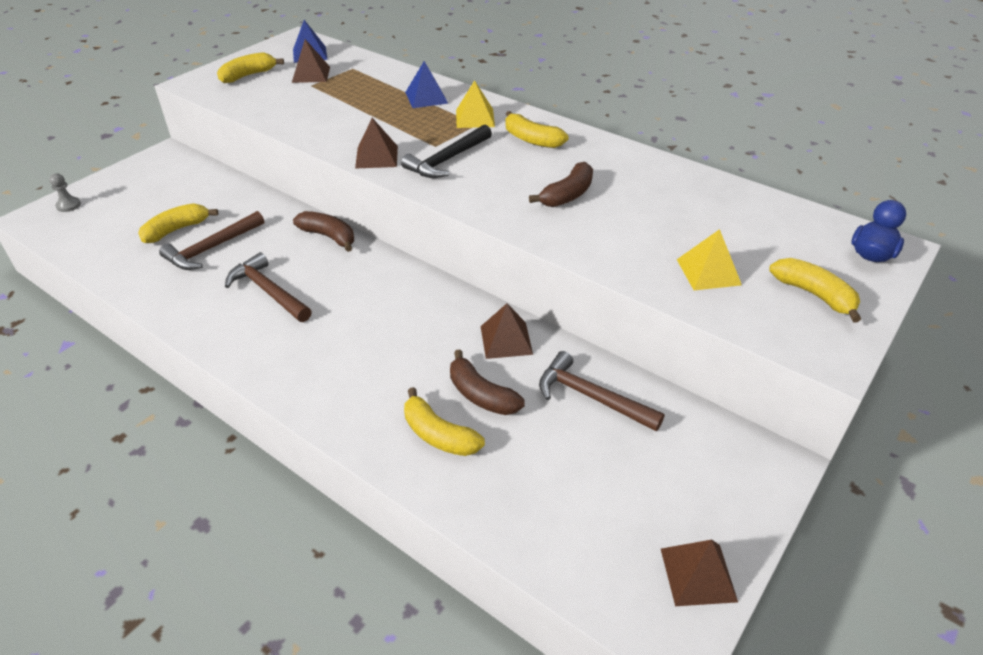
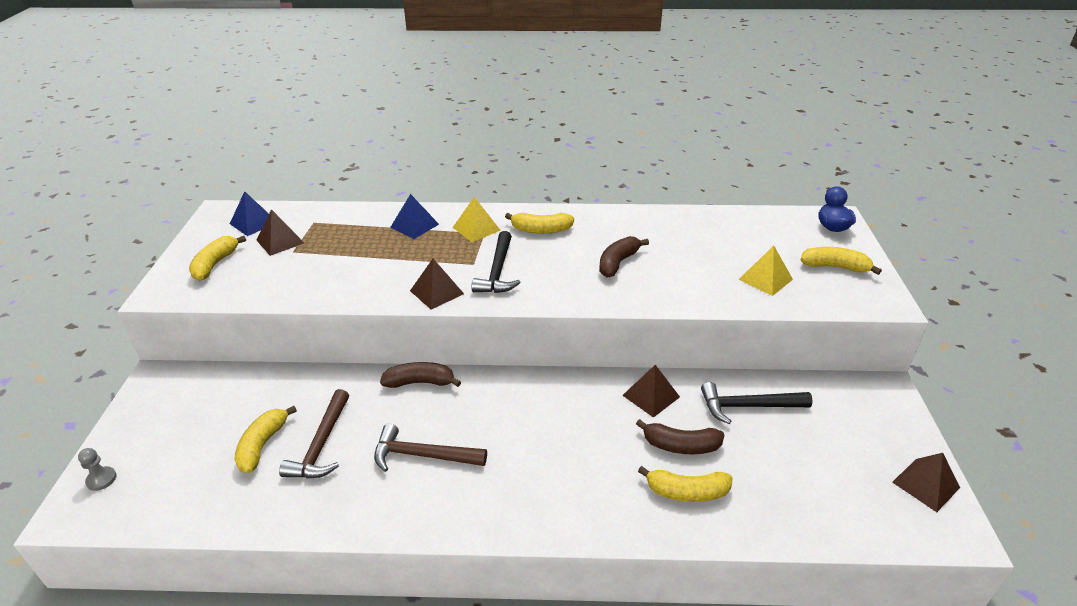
camera: 35 degrees left, 5 degrees down
(567, 195) = (618, 263): brown banana -> brown banana turned 150 degrees counterclockwise
(591, 397) = (748, 406): brown hammer -> black hammer

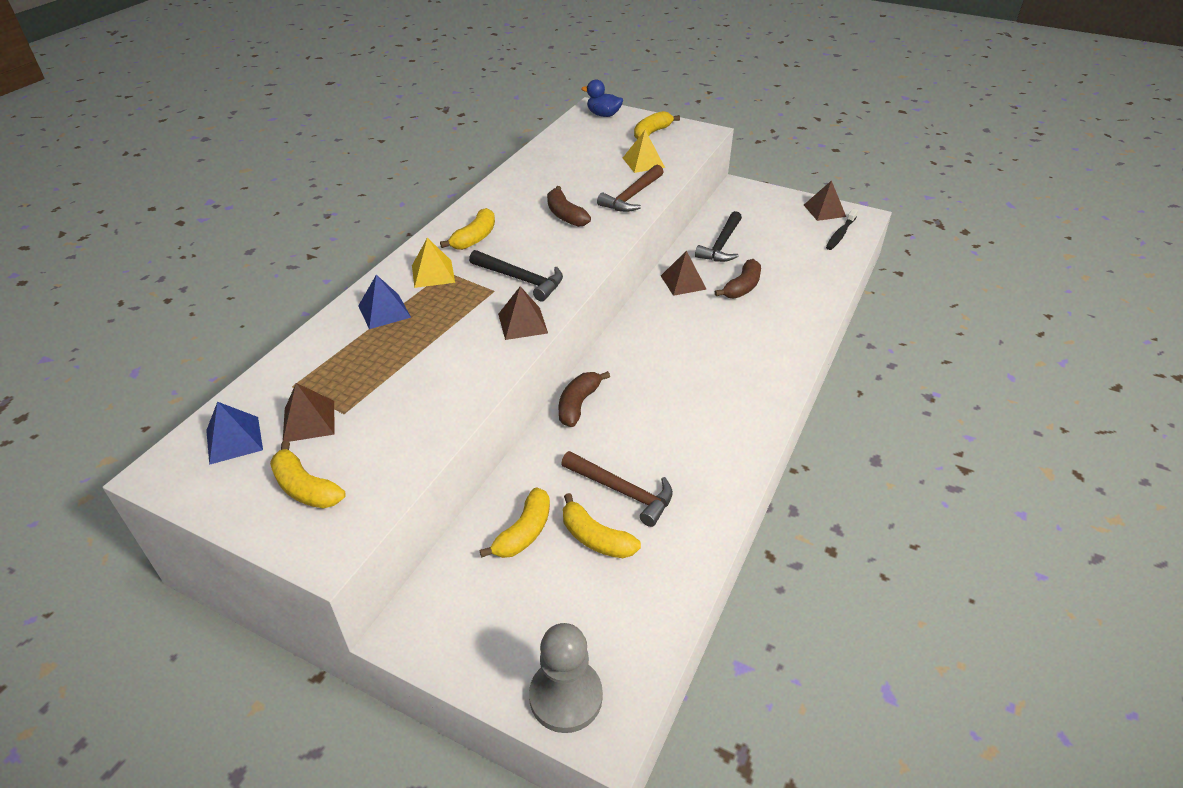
camera: 65 degrees left, 5 degrees up
(101, 479) = (566, 697): grey pawn -> grey pawn, size x2.12
(423, 455) = (676, 424): brown hammer -> brown hammer (631, 196)
(687, 492) = (786, 300): yellow banana -> yellow banana (524, 532)
(884, 515) = (840, 234): none -> black toothbrush

